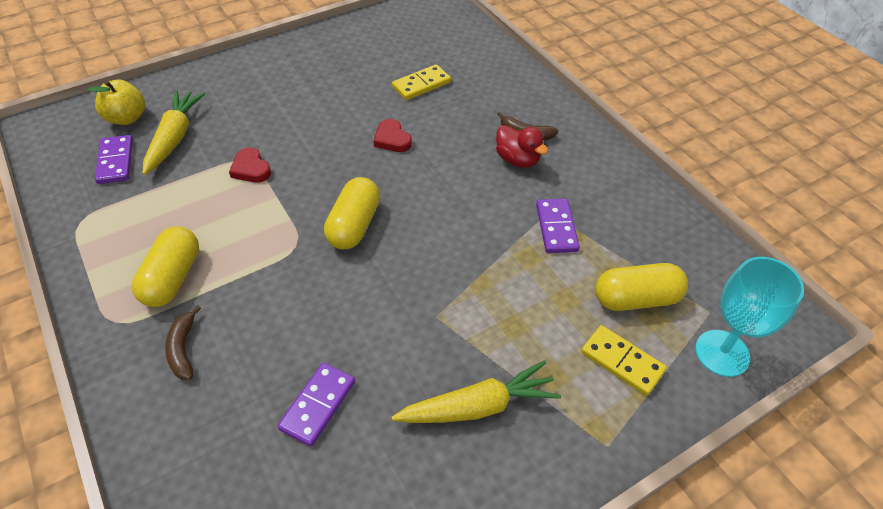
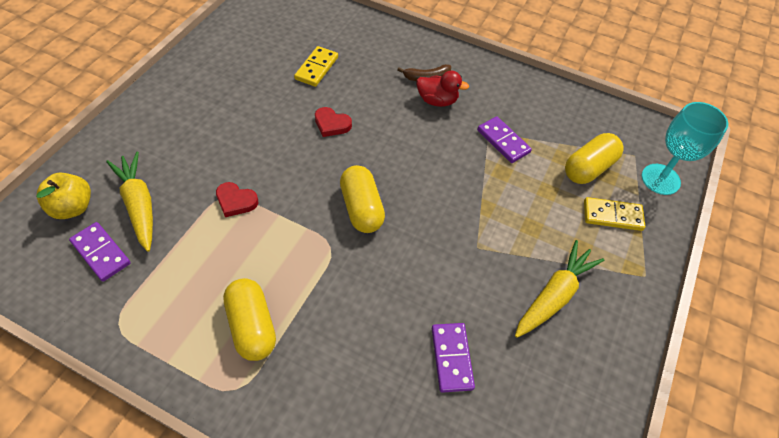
camera: 35 degrees left, 5 degrees up
(183, 349) = (314, 377): brown banana -> none

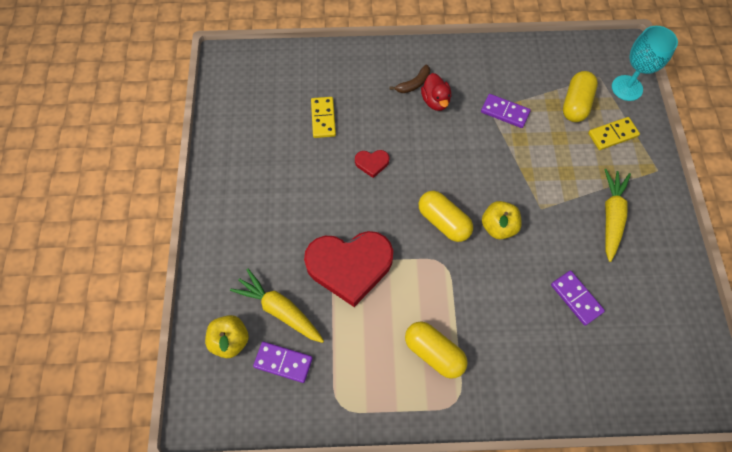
camera: 25 degrees left, 10 degrees up
(236, 201) = (349, 266): red heart -> red heart, size x2.35
(416, 241) = (498, 227): none -> yellow apple
(437, 101) = (435, 101): red duck -> red duck turned 90 degrees clockwise

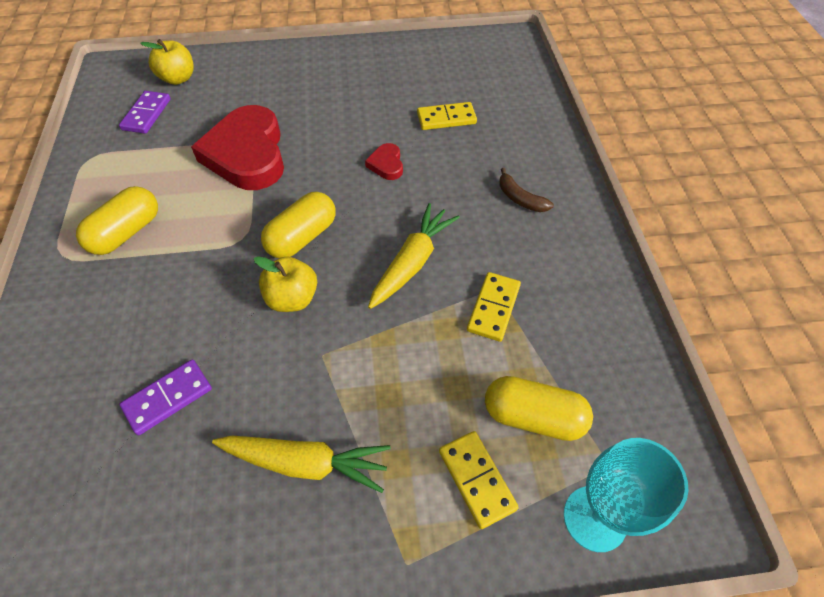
camera: 85 degrees right, 10 degrees down
(280, 310) = (203, 107): yellow carrot -> yellow carrot (412, 262)
(435, 101) = (496, 223): red duck -> none
(505, 112) = (493, 308): purple domino -> yellow domino

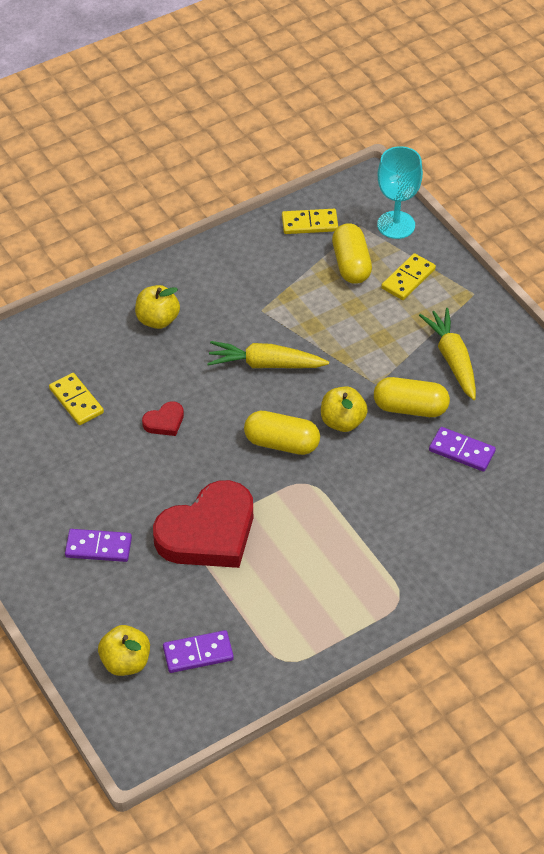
camera: 115 degrees left, 5 degrees down
(126, 233) = (350, 568): yellow capsule -> yellow capsule (410, 408)
(287, 92) = (98, 547): none -> purple domino
(493, 308) = (279, 305): yellow domino -> yellow domino (309, 223)
(520, 198) = (157, 320): brown banana -> yellow apple

